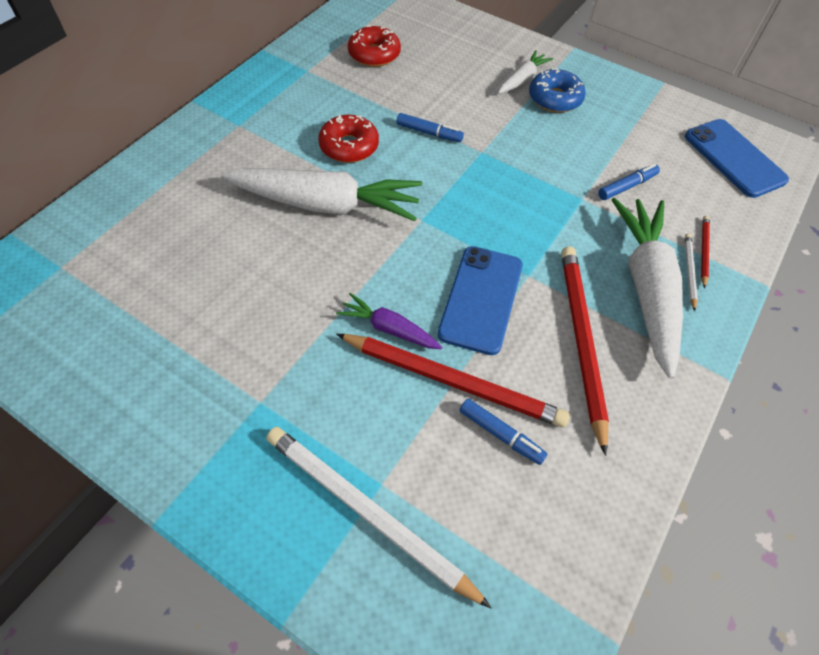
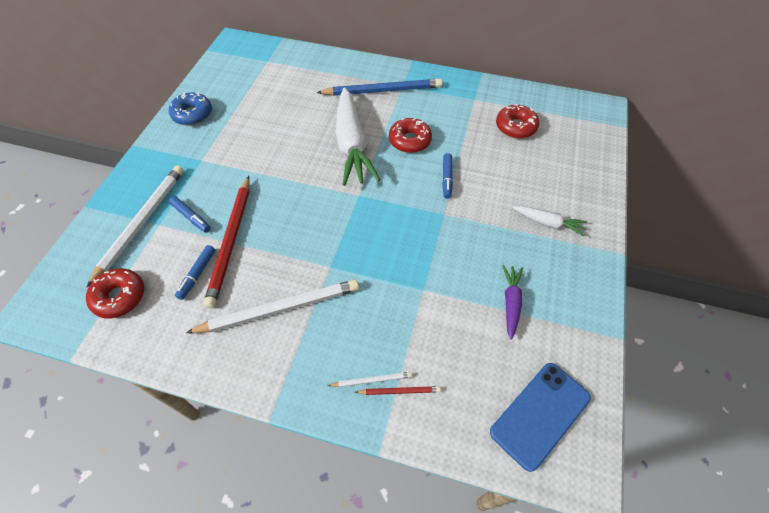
camera: 75 degrees right, 0 degrees up
(235, 146) = (382, 90): none -> blue pencil
(389, 329) = (262, 201): purple carrot -> purple carrot (511, 303)
(481, 299) = (299, 243): blue phone -> none
(515, 556) = (119, 297): none -> red donut
(555, 99) = (536, 250): blue donut -> blue donut (192, 114)
(581, 341) = (279, 309): red pencil -> white pencil
(627, 186) = (452, 321): blue marker -> blue marker (191, 217)
(646, 288) = (342, 348): white carrot -> none

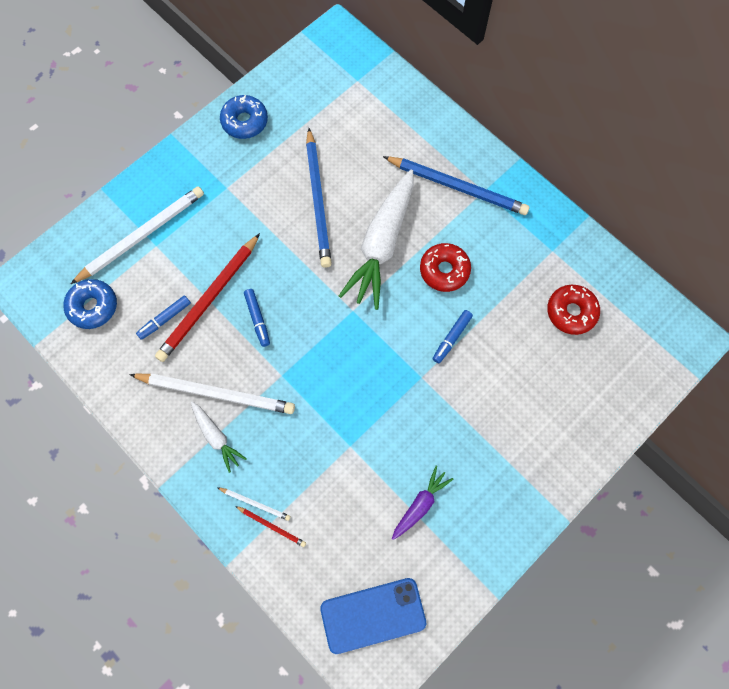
camera: 30 degrees right, 15 degrees up
(119, 297) = (93, 306): red donut -> blue donut
(191, 217) = (187, 253): blue marker -> blue marker (257, 319)
(283, 138) = (318, 200): none -> blue pencil
(547, 223) = (517, 444): white carrot -> white carrot (216, 437)

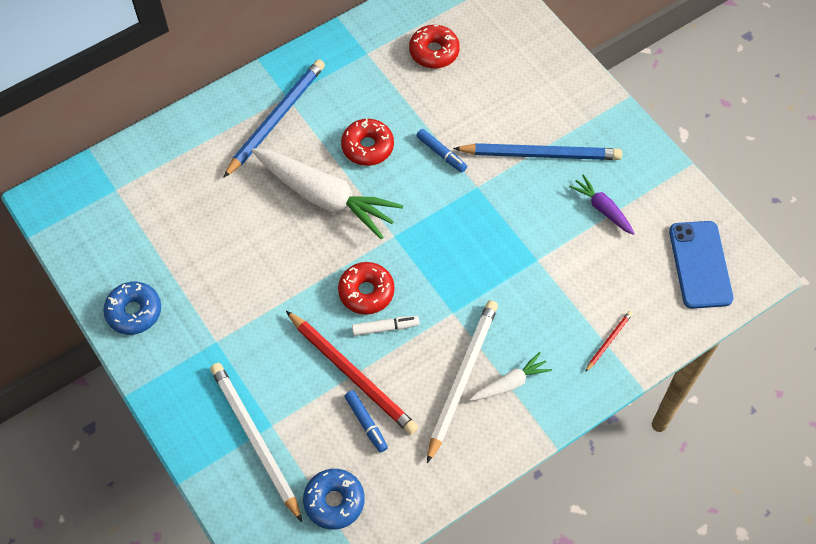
camera: 80 degrees left, 10 degrees down
(255, 503) = (584, 354): white pencil -> none
(257, 319) = (385, 328): blue marker -> white marker
(291, 297) = (366, 292): none -> red donut
(318, 200) = (257, 250): blue pencil -> blue pencil (540, 154)

